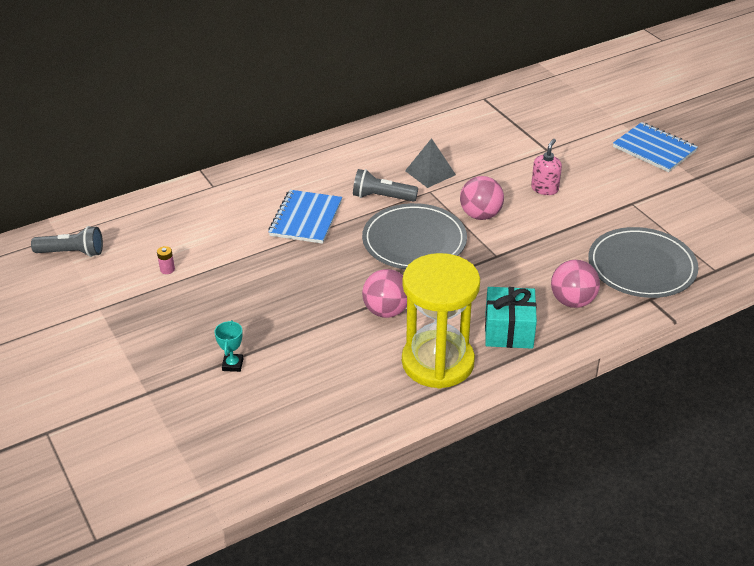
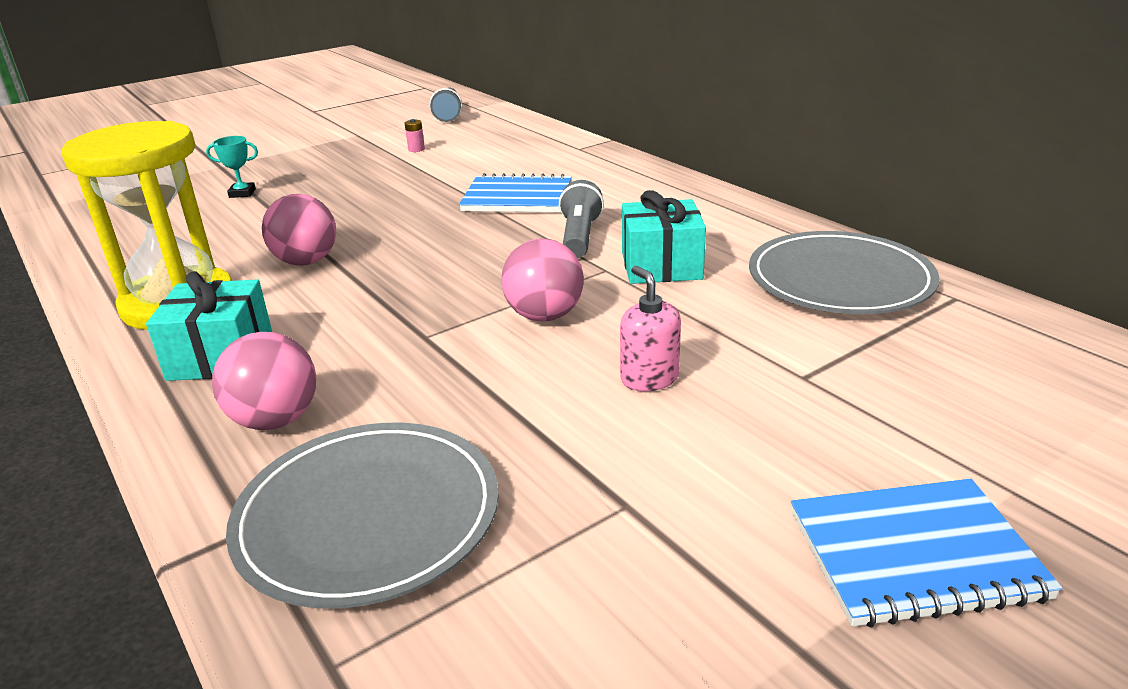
camera: 85 degrees right, 10 degrees down
(414, 241) = (468, 267): grey plate -> grey plate (840, 280)
(430, 172) = (661, 266): grey pyramid -> turquoise gift
(544, 189) = (649, 378): pink soap dispenser -> pink soap dispenser turned 135 degrees counterclockwise
(654, 149) = (914, 555): blue notebook -> blue notebook turned 45 degrees clockwise

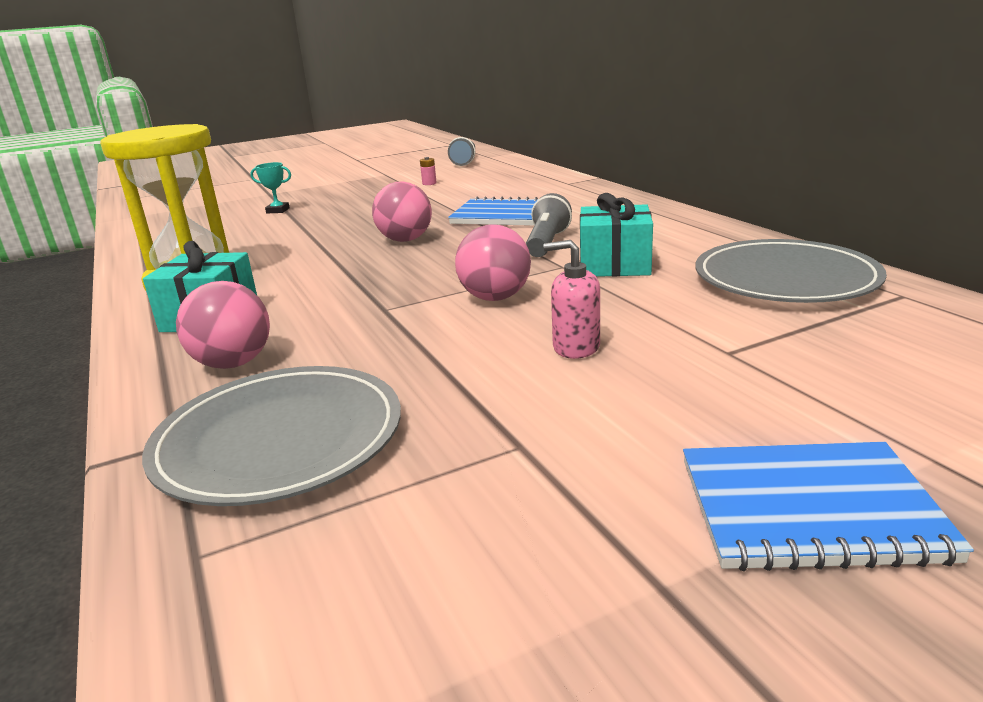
camera: 10 degrees right, 5 degrees down
(306, 262) = (308, 255): pink ball -> pink ball (405, 240)
(649, 378) = (575, 347): pink soap dispenser -> pink soap dispenser turned 60 degrees counterclockwise

